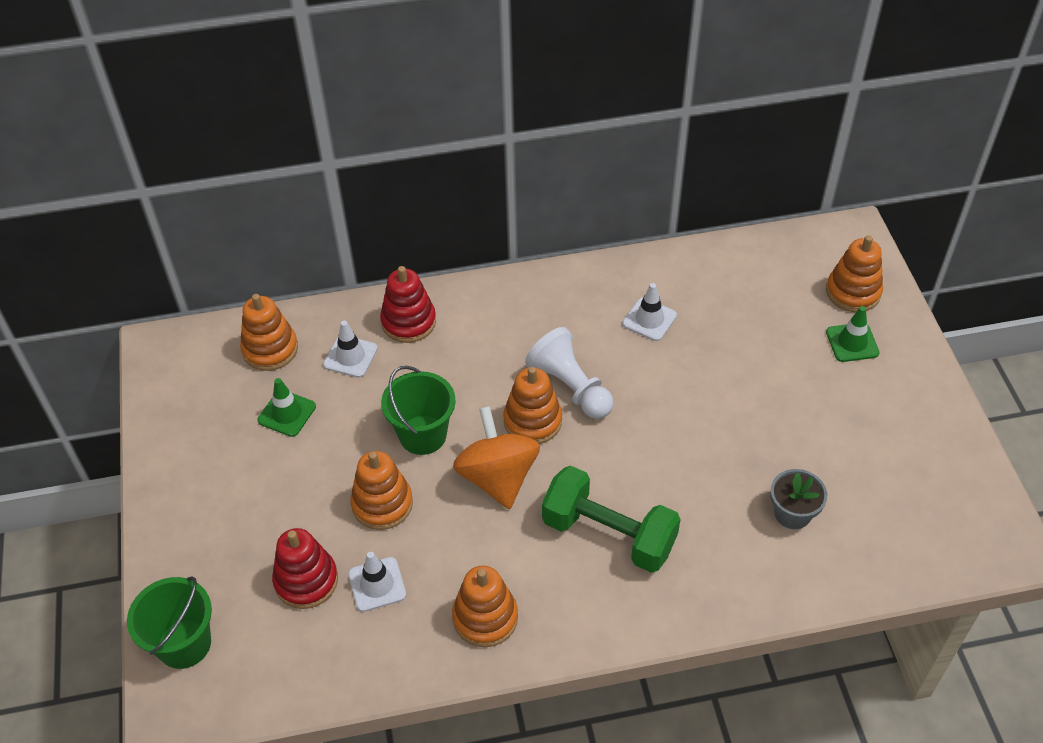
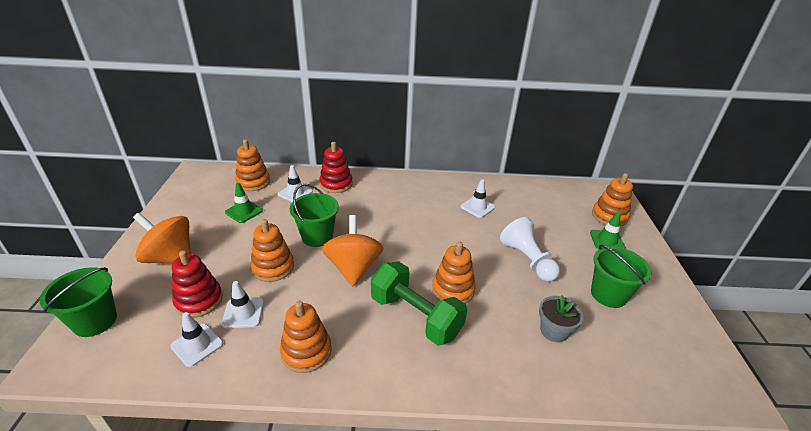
camera: 10 degrees right, 15 degrees down
(223, 523) = (170, 257): none -> orange spinning top
(341, 643) = (197, 345): none -> white traffic cone
(532, 421) = (388, 242): orange stacking toy -> orange stacking toy (453, 289)
(570, 387) = (418, 230): white pawn -> white pawn (527, 260)
(859, 439) = (608, 294): none -> green bucket

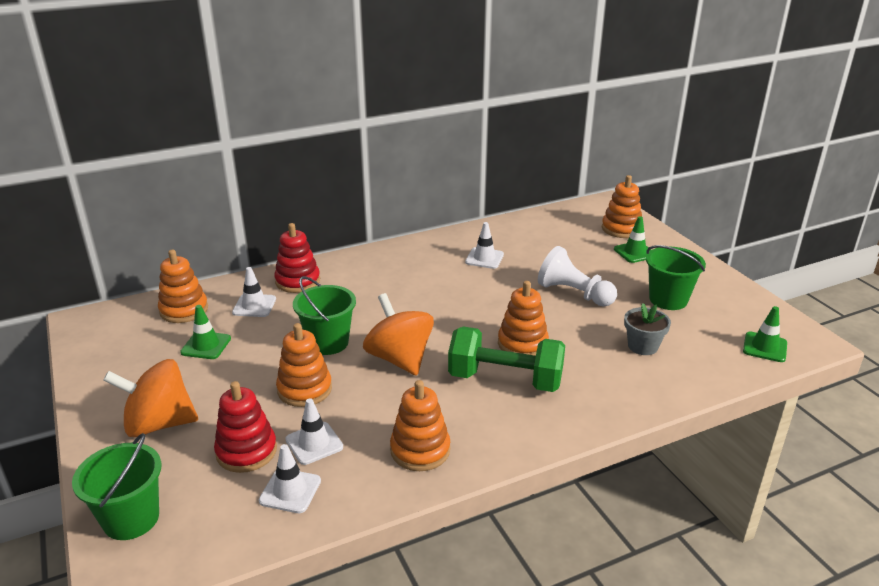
camera: 25 degrees left, 5 degrees down
(676, 379) = (765, 347): none -> green traffic cone

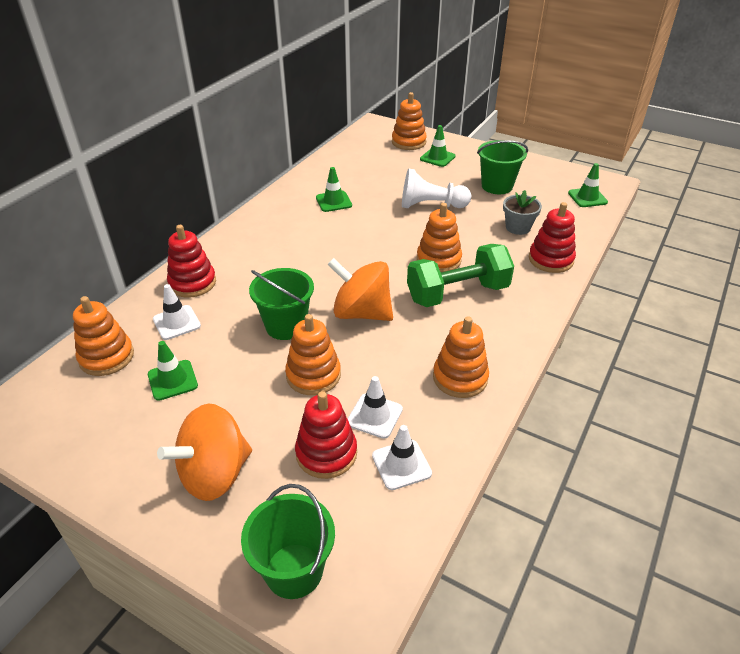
camera: 35 degrees left, 10 degrees up
(484, 258) = (333, 201): white traffic cone -> green traffic cone
(641, 389) = (550, 259): none -> red stacking toy

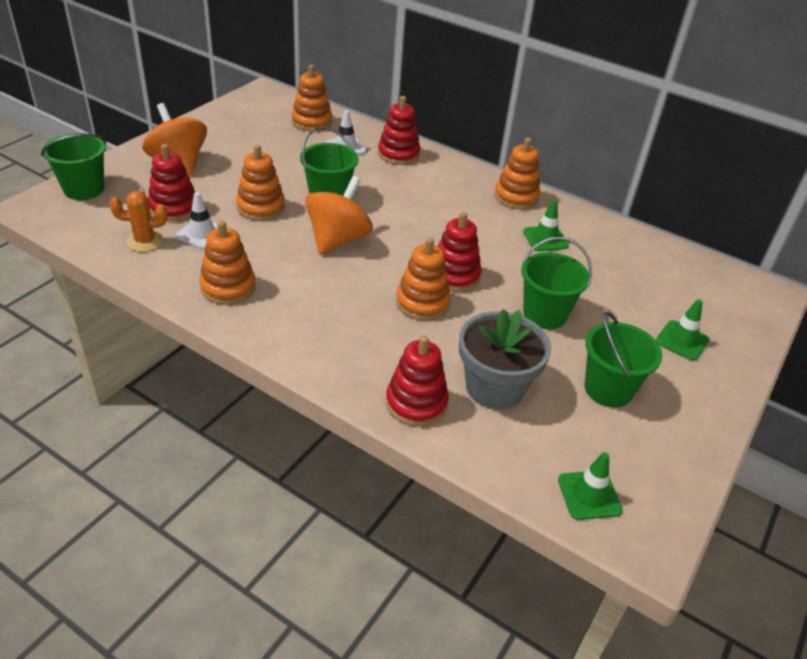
camera: 90 degrees right, 0 degrees up
(172, 380) = (278, 147): green traffic cone -> none
(397, 245) = (454, 275): none -> red stacking toy
(401, 464) = (145, 241): white traffic cone -> orange cactus
(408, 142) = (723, 318): orange stacking toy -> orange stacking toy (516, 197)
(431, 205) = (544, 314): white pawn -> green bucket
(457, 293) = (357, 307): green dumbbell -> none
(518, 227) = (494, 387): grey flower pot -> grey flower pot, size x1.65

